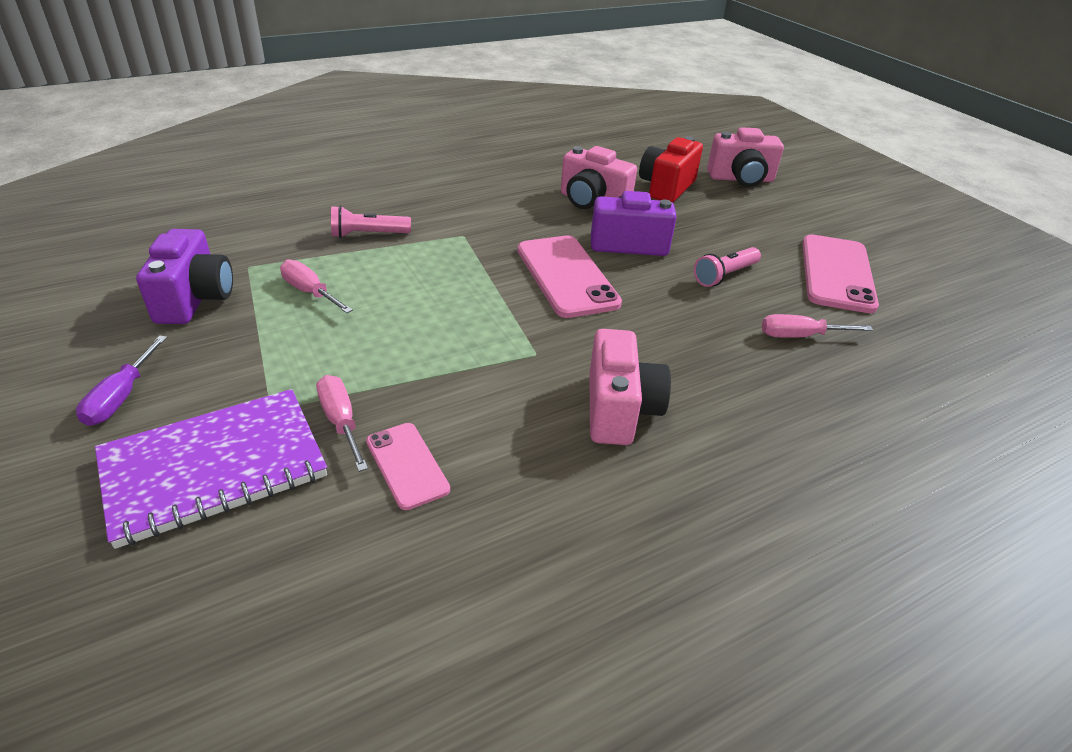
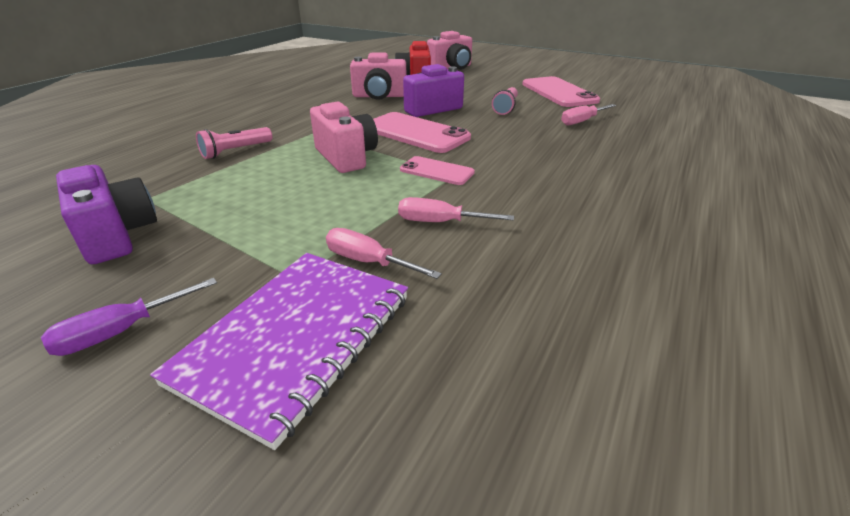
camera: 30 degrees left, 5 degrees down
(121, 397) = (121, 331): purple screwdriver -> purple screwdriver turned 75 degrees clockwise
(310, 292) = (230, 196): pink screwdriver -> pink screwdriver (440, 222)
(407, 465) = (456, 266): pink phone -> pink phone (436, 171)
(619, 410) = (544, 184): pink camera -> pink camera (346, 157)

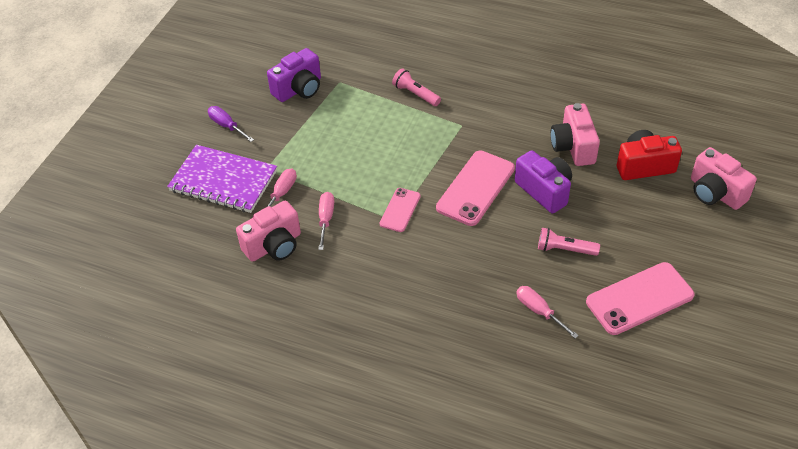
camera: 85 degrees right, 15 degrees up
(346, 157) = (416, 155): pink camera -> pink camera (274, 245)

